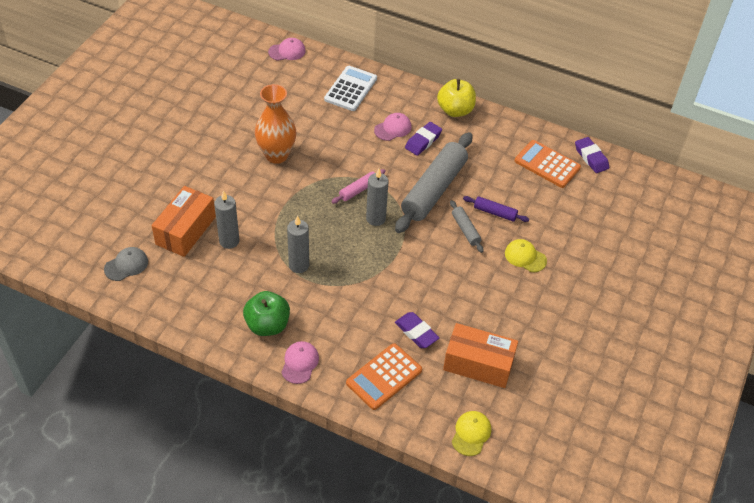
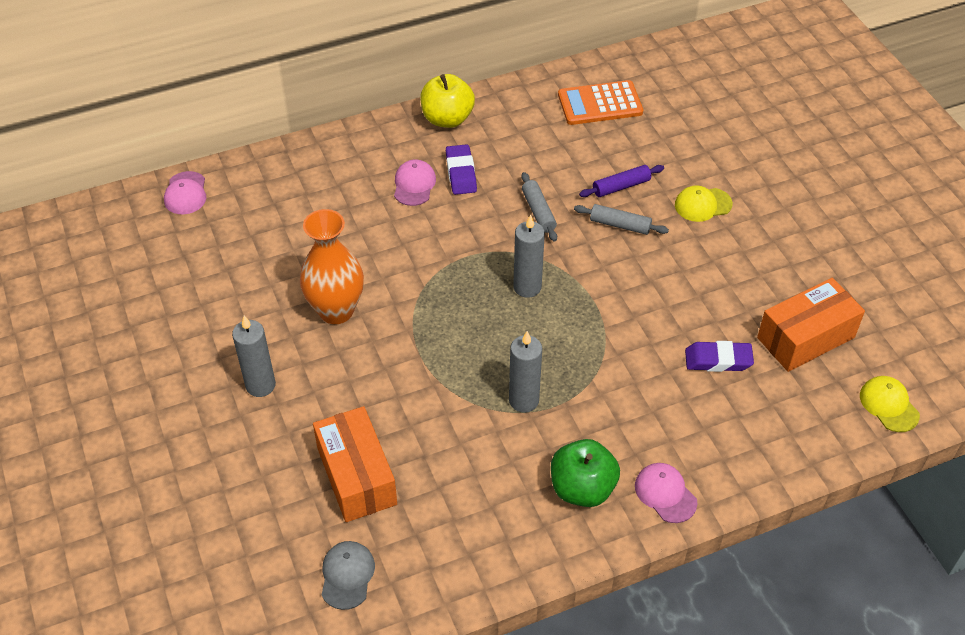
camera: 45 degrees left, 0 degrees up
(229, 241) = (419, 443): grey candle -> grey candle (260, 385)
(287, 51) = (185, 193): pink cap -> pink cap turned 150 degrees clockwise
(350, 89) = (313, 179): white calculator -> none
(358, 190) = (470, 274): pink rolling pin -> none
(384, 377) = (752, 429): orange calculator -> none
(434, 189) = (538, 212): grey rolling pin -> grey rolling pin, size x0.45
(591, 157) = (626, 67): purple eraser -> none

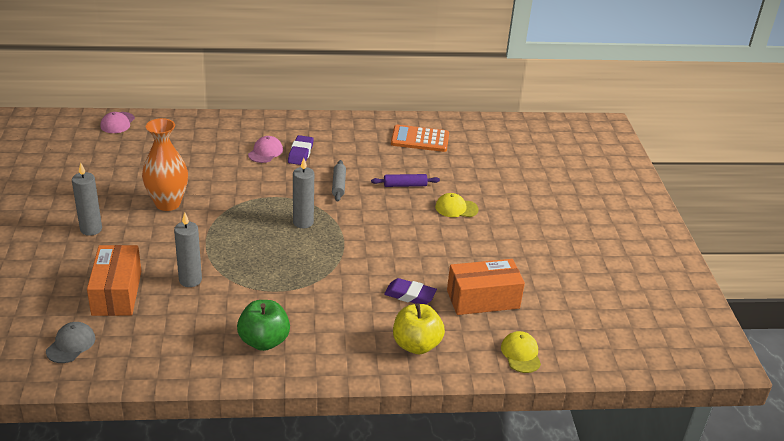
camera: 15 degrees right, 15 degrees down
(447, 119) = (311, 124): yellow apple -> yellow apple (416, 345)
(524, 400) = (257, 282): grey candle -> grey candle (190, 280)
(620, 225) = (390, 205): grey rolling pin -> none
(665, 494) = (320, 360): pink cap -> none

